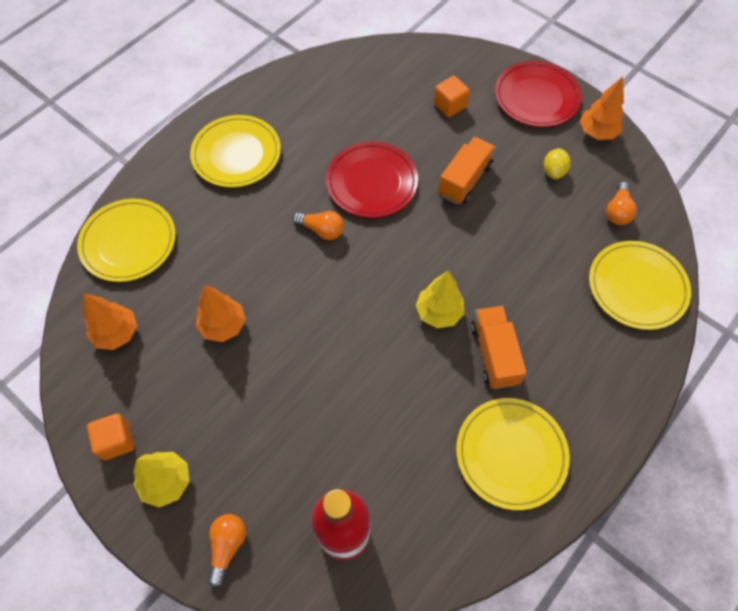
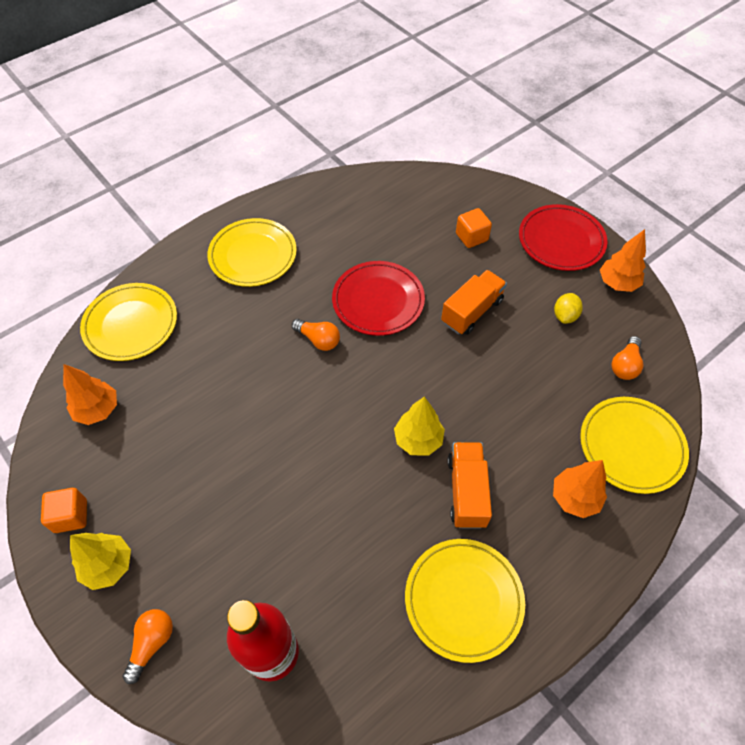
camera: 10 degrees right, 5 degrees down
(223, 325) = (201, 419): orange tree -> orange tree (574, 498)

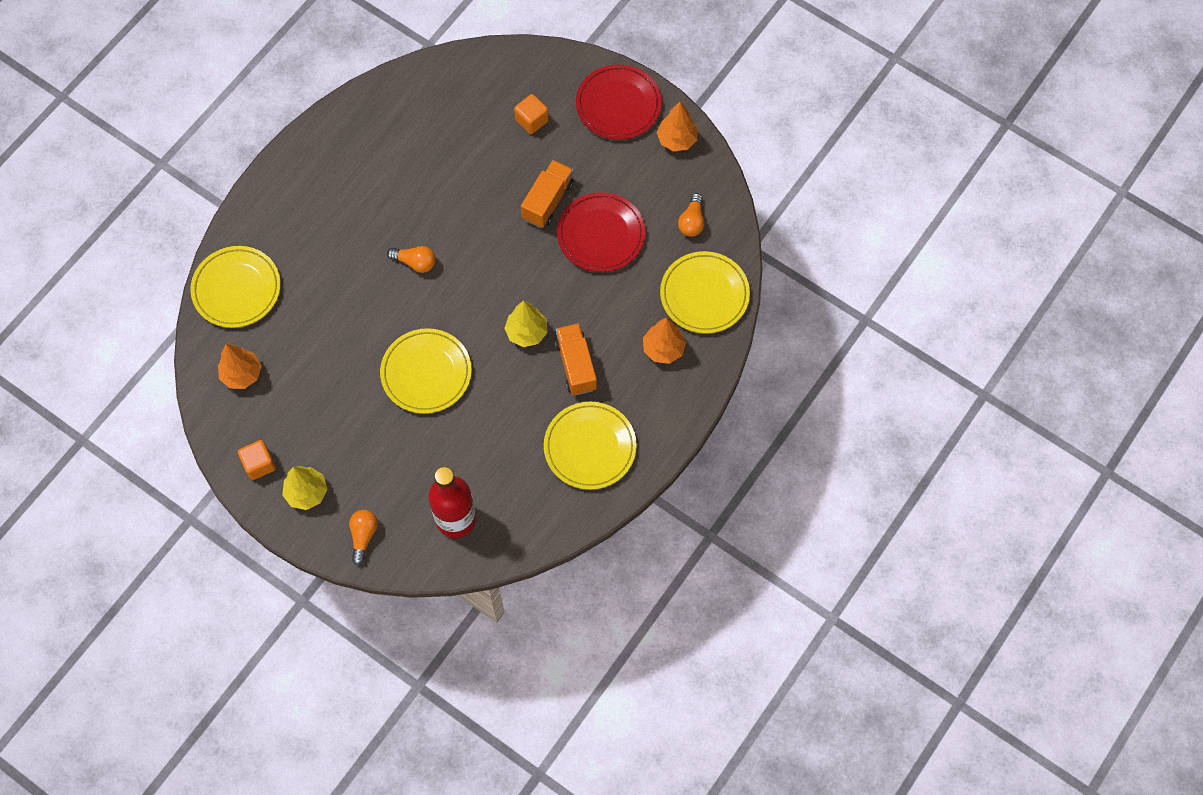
camera: 15 degrees left, 10 degrees up
(253, 255) = (325, 190): yellow plate -> yellow plate (426, 373)
(378, 301) = (459, 210): red plate -> red plate (601, 234)
(565, 316) = (633, 185): yellow lemon -> none

